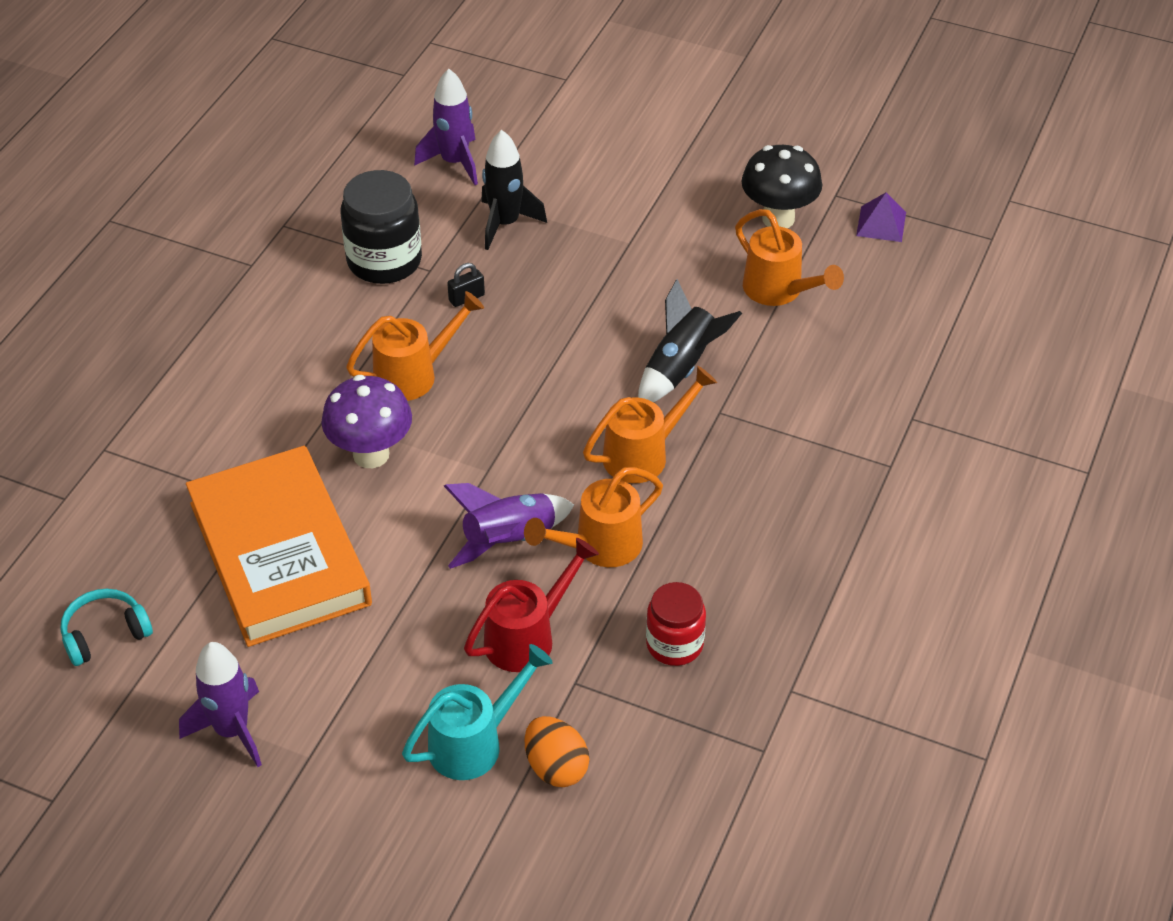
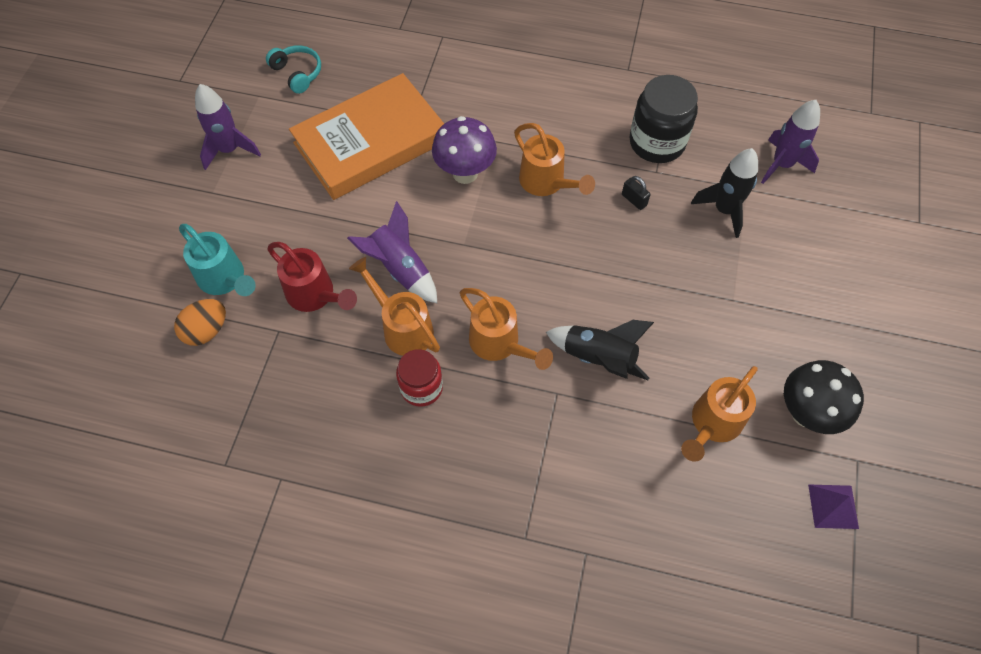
camera: 80 degrees right, 15 degrees up
(674, 644) = (317, 391): red jar -> red jar (421, 387)

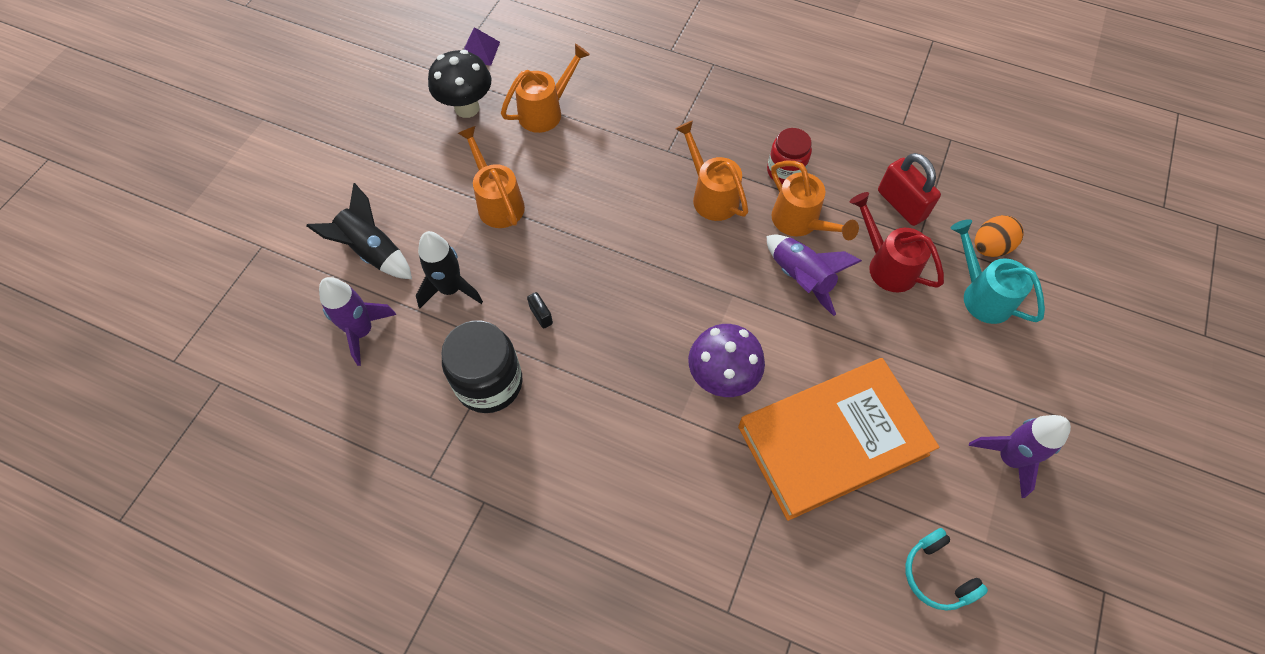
camera: 170 degrees left, 0 degrees up
(294, 366) = (901, 204): none -> red padlock
(546, 182) = (631, 351): orange watering can -> orange watering can (498, 202)
(598, 358) = (624, 172): black rocket -> black rocket (372, 252)

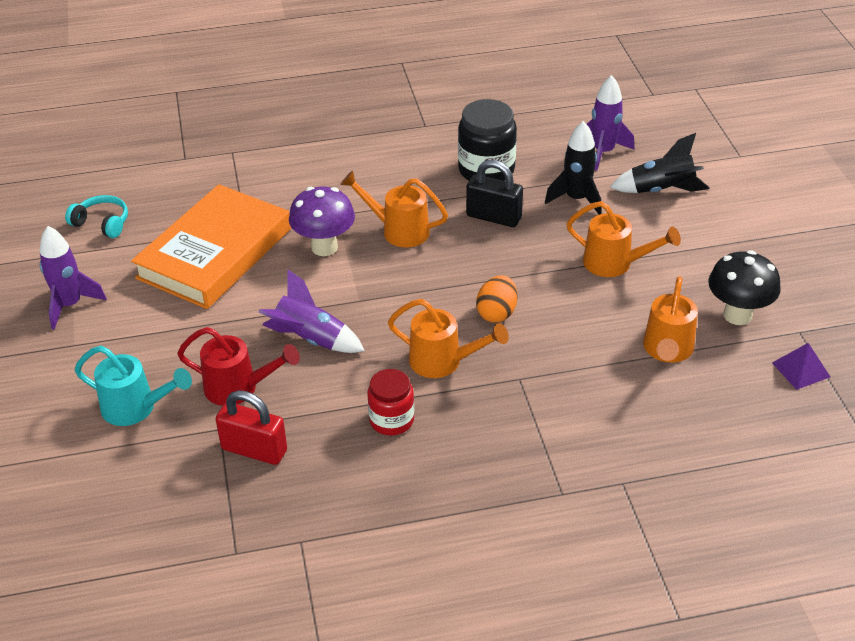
camera: 145 degrees right, 20 degrees down
(541, 315) = (493, 217): black padlock -> black padlock, size x1.96
(800, 222) = (343, 382): orange watering can -> orange watering can (399, 230)
(989, 247) = (144, 455): orange egg -> orange egg (496, 313)

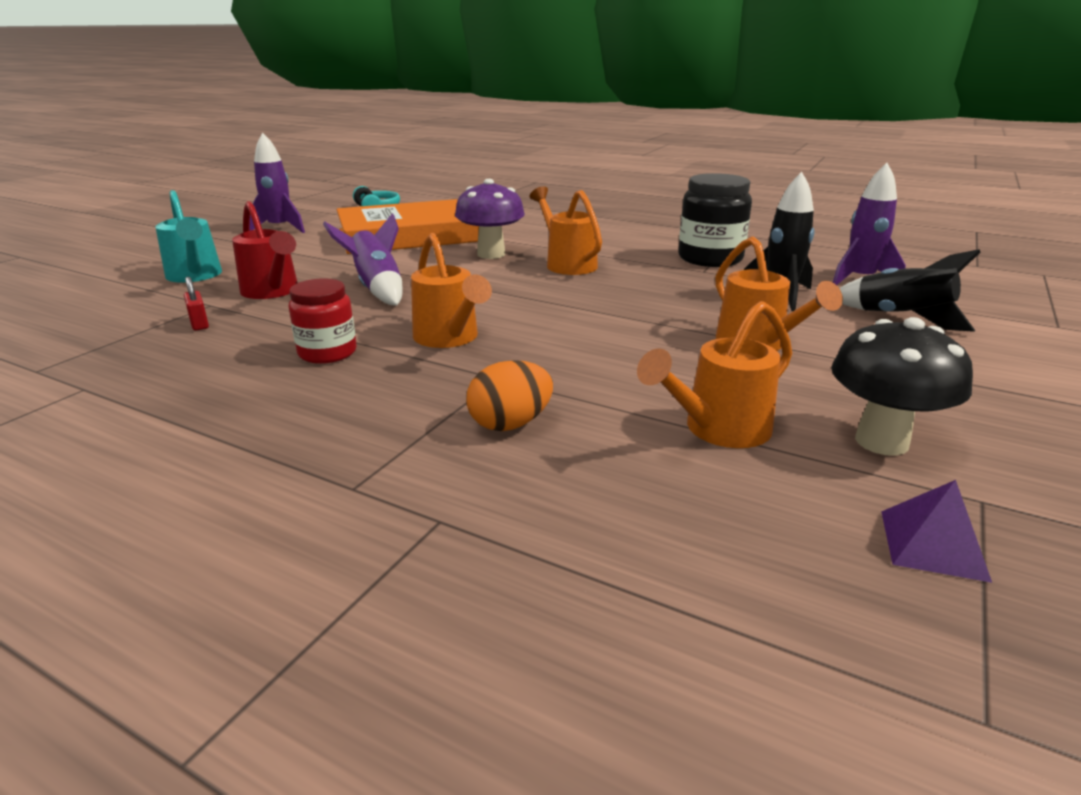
camera: 40 degrees right, 15 degrees down
(254, 450) = (199, 324): red padlock -> red padlock, size x0.51
(493, 217) = (670, 281): black padlock -> none
(496, 313) = (562, 330): orange egg -> orange egg (510, 424)

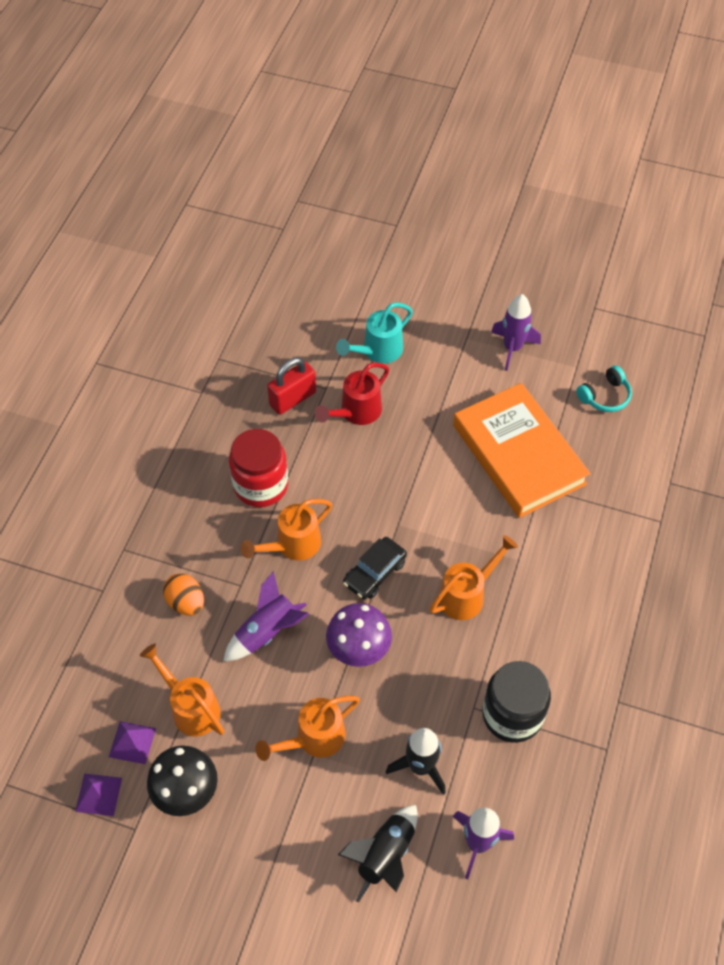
camera: 80 degrees right, 30 degrees up
(199, 324) = (293, 399): red padlock -> red padlock, size x1.96
(327, 353) = (261, 485): red jar -> red jar, size x1.55
(377, 289) = (376, 474): purple rocket -> purple rocket (267, 632)
(491, 254) = (479, 531): purple mushroom -> purple mushroom (359, 651)
(519, 298) = (374, 573): none -> black car
(800, 495) = (132, 742): none -> purple pyramid

